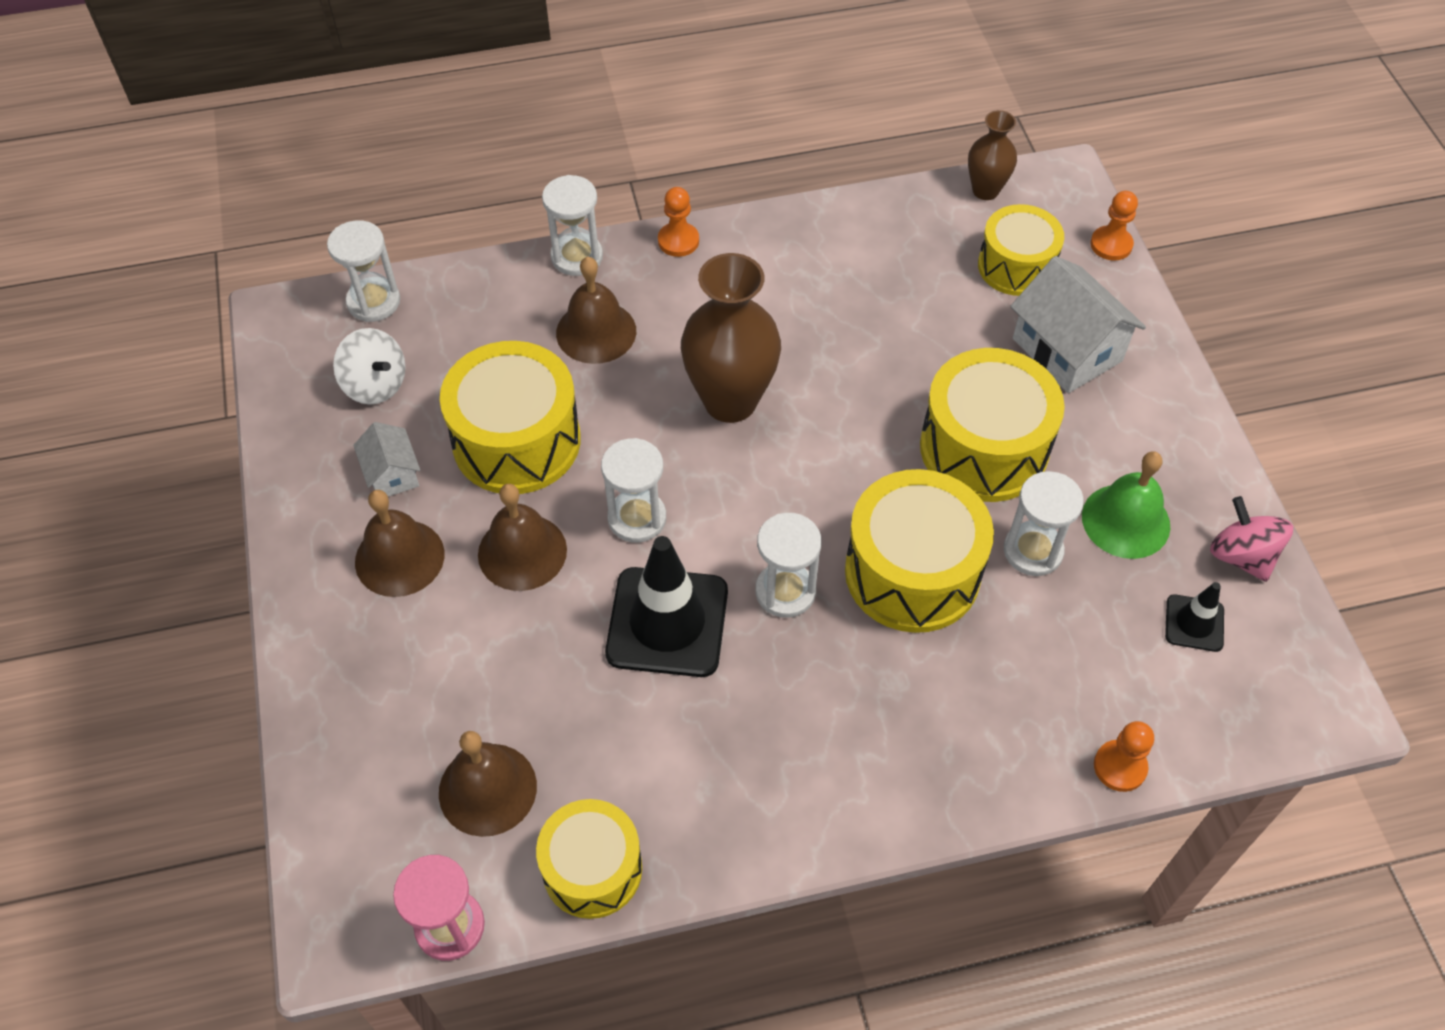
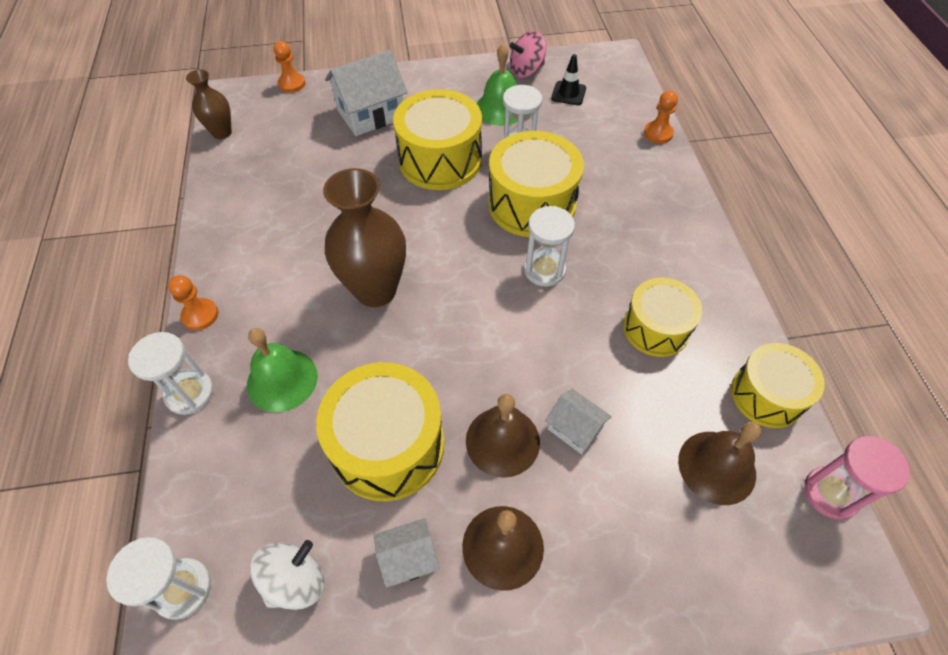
camera: 85 degrees left, 0 degrees up
(539, 628) = (574, 428): none -> white house
(596, 332) = (282, 380): brown bell -> green bell
(637, 518) = (476, 356): white hourglass -> none
(667, 622) = (569, 341): black traffic cone -> none
(1016, 266) = (295, 127): yellow drum -> yellow drum (656, 328)

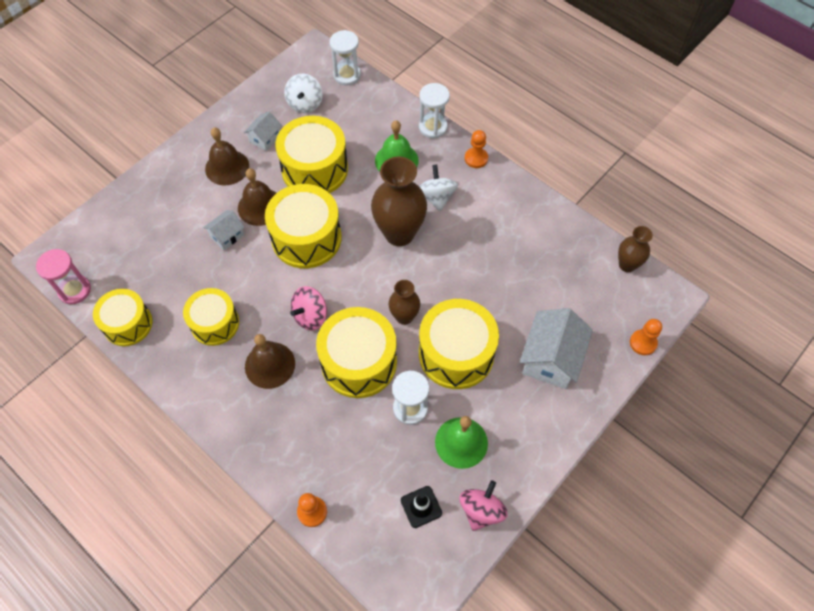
camera: 140 degrees right, 5 degrees up
(294, 301) = (436, 197): none -> white spinning top
(454, 213) = (404, 317): none -> brown vase
(479, 356) = (306, 238): none -> yellow drum
(544, 270) = (310, 316): white hourglass -> pink spinning top
(574, 428) = (227, 236): white house -> white house turned 45 degrees counterclockwise
(717, 467) = (141, 265): brown bell -> brown bell (270, 365)

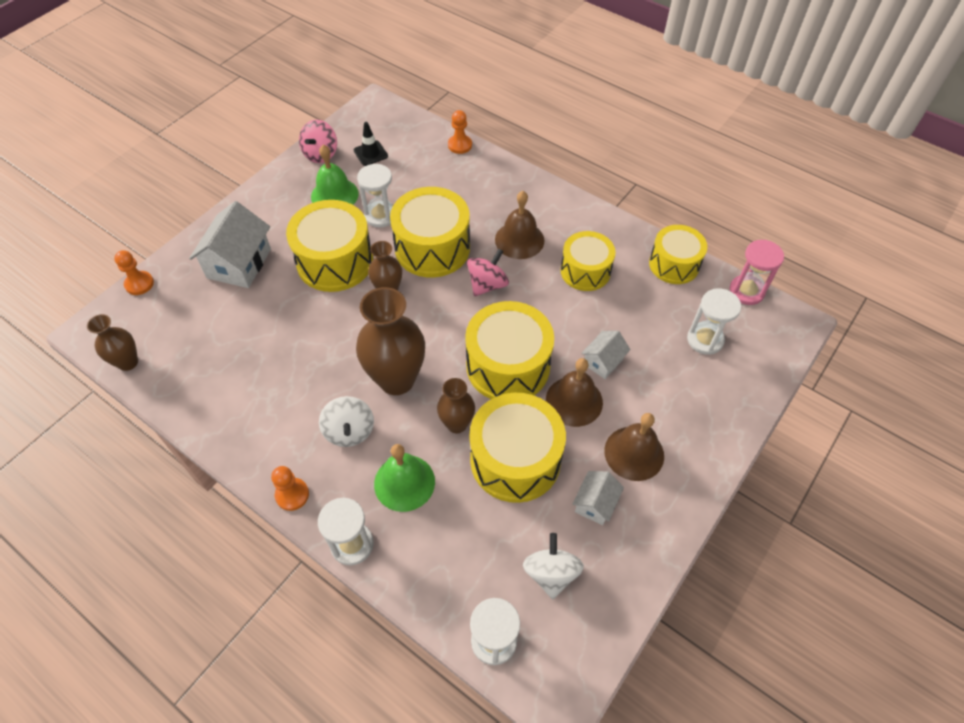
camera: 175 degrees right, 5 degrees down
(134, 248) = (705, 339): none -> white hourglass
(354, 196) = (457, 424): none -> brown vase

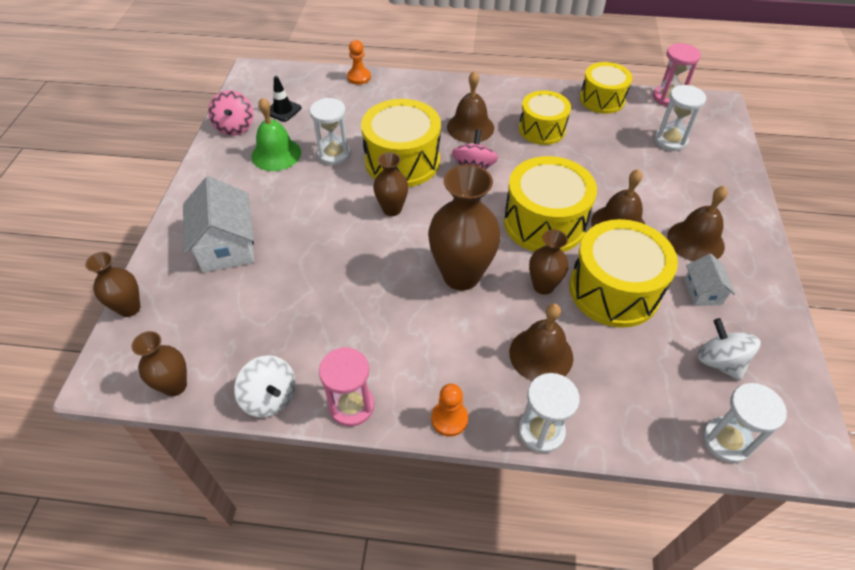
camera: 30 degrees left, 5 degrees down
(139, 284) = (129, 308): orange pawn -> brown vase
(231, 444) = (351, 406): none -> pink hourglass
(335, 261) = (322, 206): yellow drum -> none
(349, 431) = (456, 337): white spinning top -> white spinning top (270, 397)
(404, 482) = (541, 354): green bell -> brown bell
(603, 361) = (613, 187): white house -> none

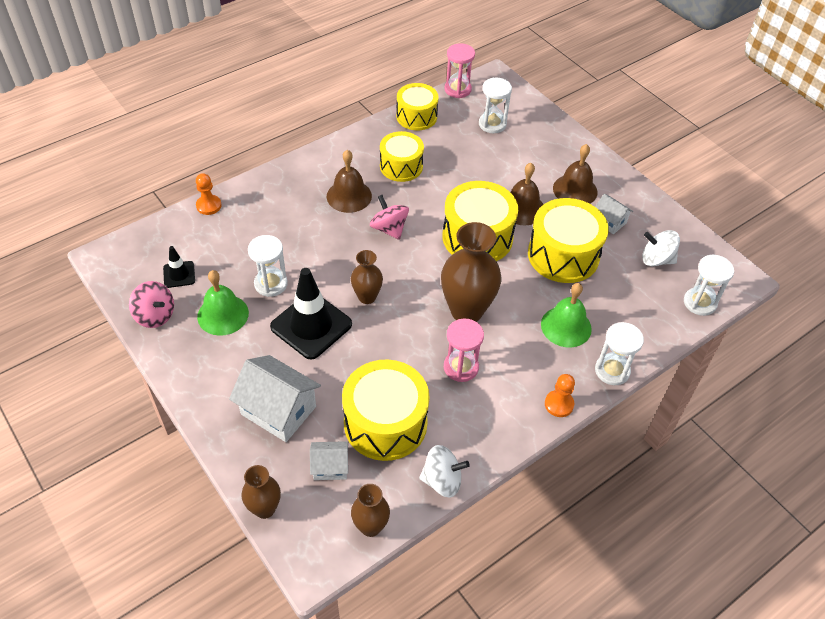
camera: 45 degrees left, 0 degrees up
(207, 315) = (330, 467): none -> white house
(325, 202) = (311, 325): none -> black traffic cone
(351, 406) = (496, 443): pink hourglass -> pink hourglass (461, 367)
(402, 161) = (330, 255): yellow drum -> yellow drum (385, 423)
(541, 354) = (566, 326): brown bell -> green bell
(543, 286) = (522, 282): brown vase -> none

